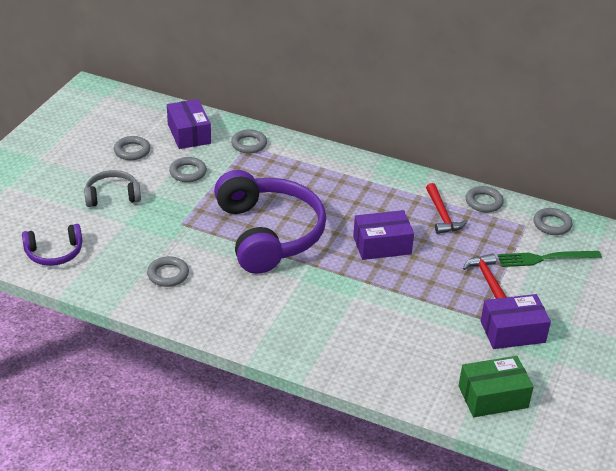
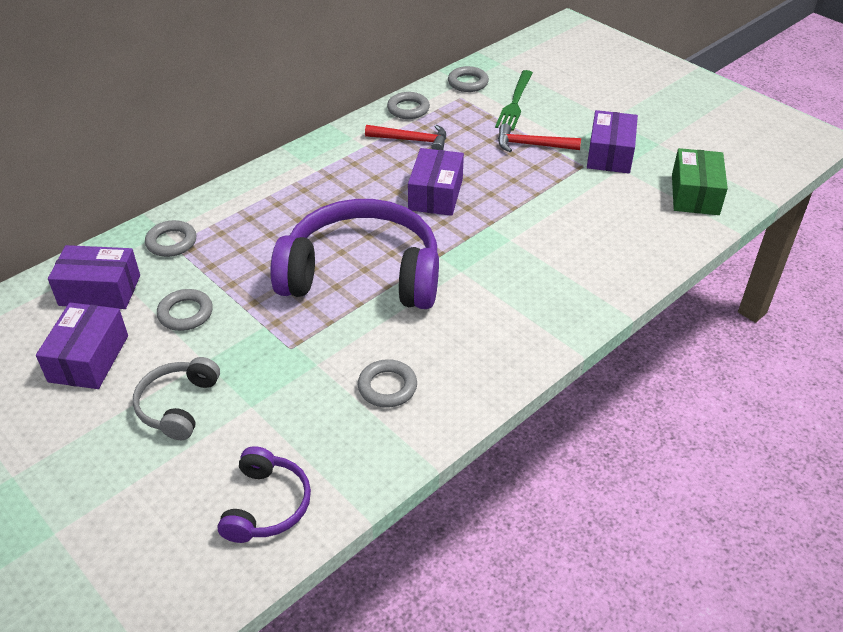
camera: 65 degrees left, 5 degrees up
(132, 151) = (88, 358): grey ring -> purple box

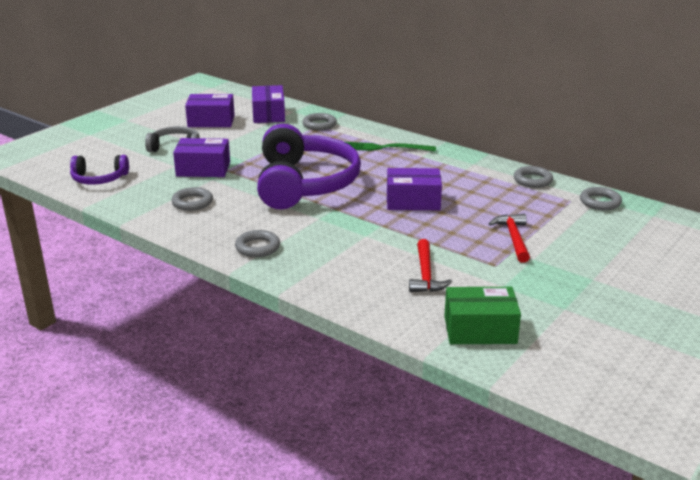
camera: 80 degrees right, 15 degrees down
(185, 313) = (252, 138): grey ring -> grey ring (257, 247)
(412, 140) = (485, 186): red hammer -> red hammer (426, 274)
(515, 102) = (583, 226): green fork -> green fork (385, 148)
(609, 154) = (524, 279): purple box -> purple box (203, 169)

